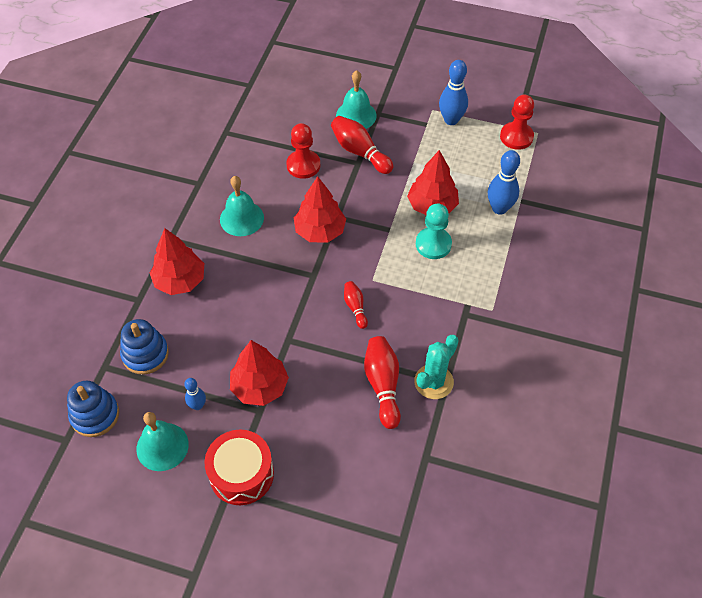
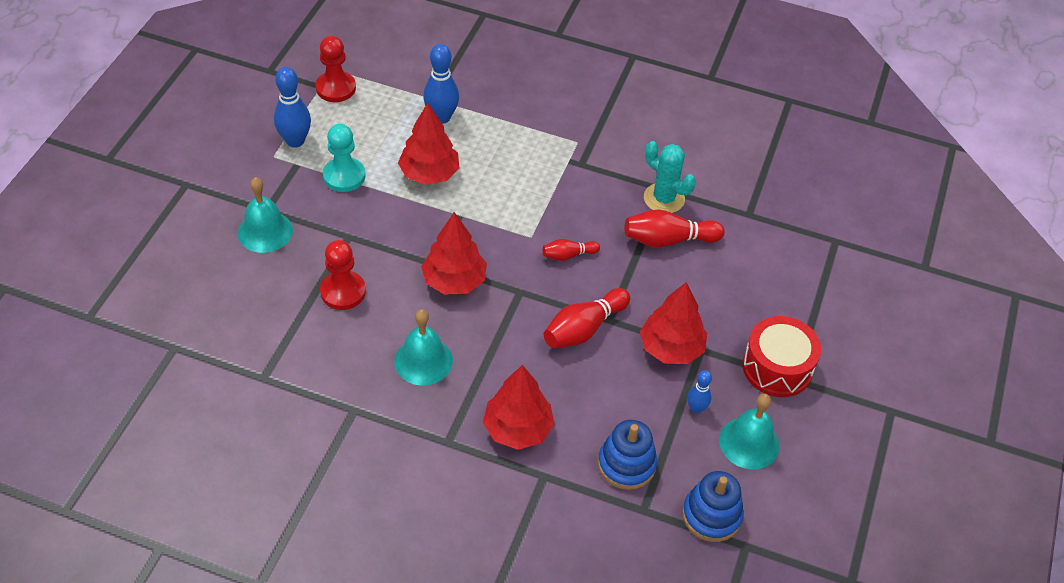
camera: 90 degrees left, 5 degrees down
(360, 152) = (331, 232): red bowling pin -> red bowling pin (584, 329)
(433, 244) = (486, 179): turquoise pawn -> turquoise pawn (344, 176)

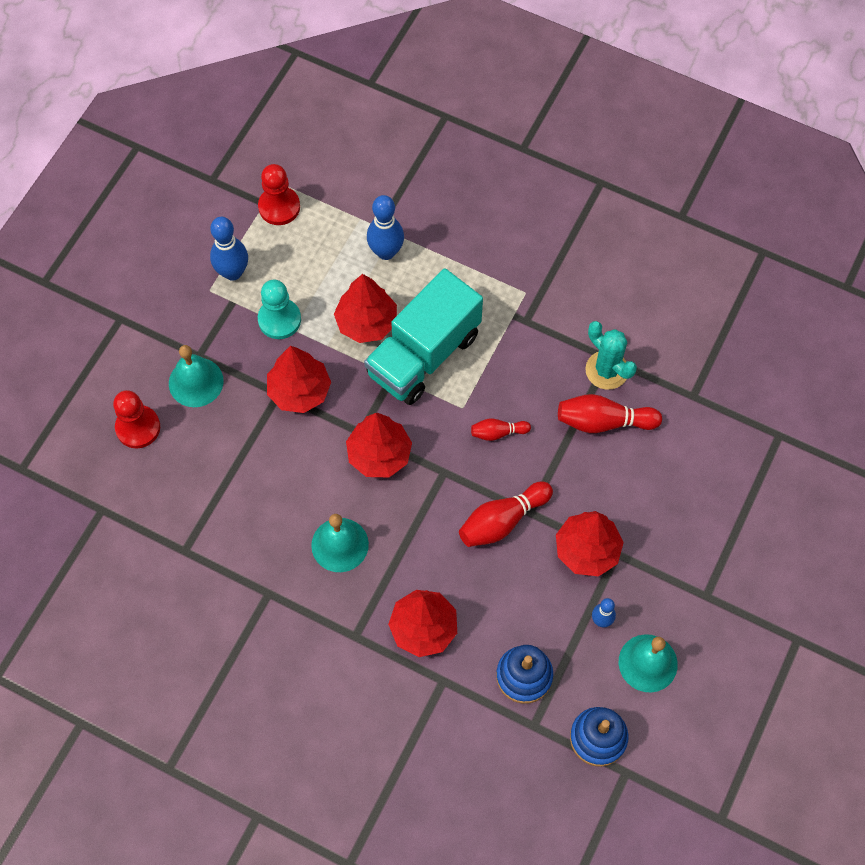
camera: 10 degrees right, 15 degrees up
(343, 292) = (268, 459): red pawn -> red pawn (138, 427)
(369, 233) = (299, 391): none -> red tree
(487, 196) = (424, 355): none -> turquoise truck
(777, 367) = (691, 581): red drum -> none

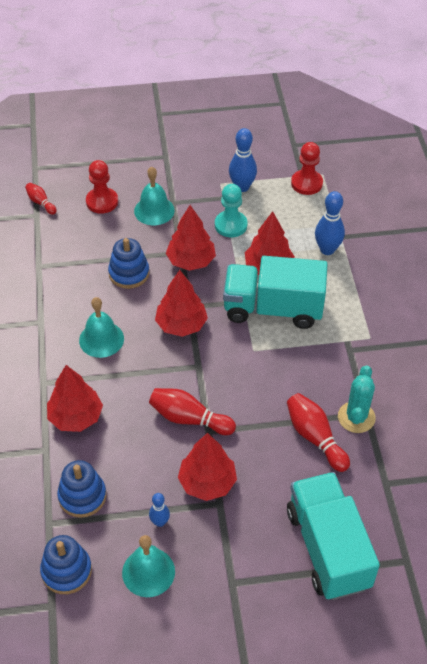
camera: 55 degrees right, 15 degrees down
(268, 463) = (129, 273): none -> blue stacking toy
(498, 433) = (252, 380): red bowling pin -> red bowling pin (41, 203)
(725, 491) = (327, 548): none -> turquoise truck

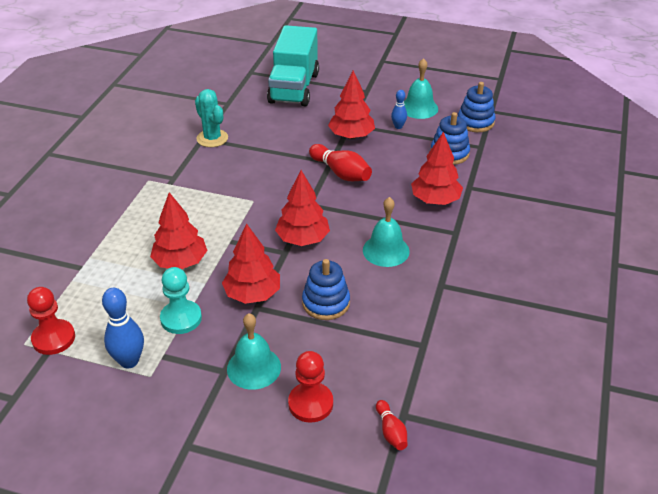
camera: 155 degrees left, 10 degrees down
(273, 308) = (208, 226): turquoise truck -> none
(315, 437) = (253, 136): red bowling pin -> none
(327, 249) = (108, 259): blue bowling pin -> none
(356, 417) = (212, 138): turquoise cactus -> turquoise cactus turned 75 degrees counterclockwise

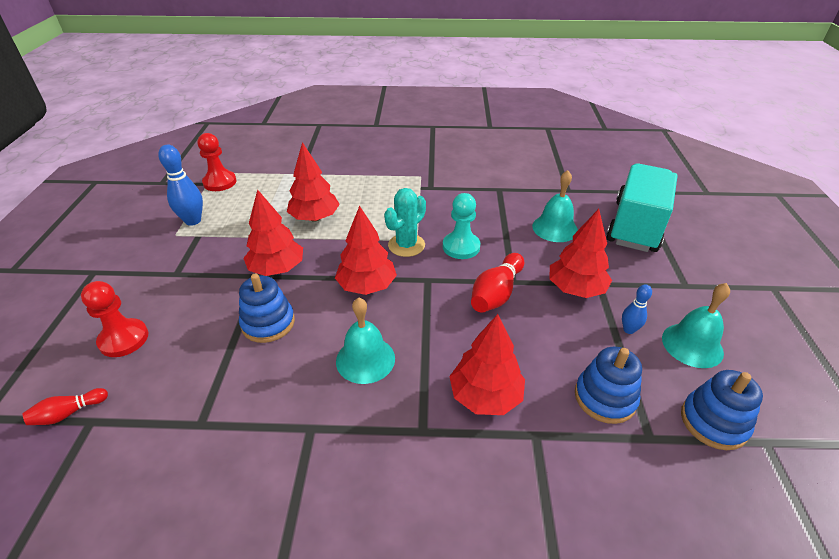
camera: 75 degrees right, 0 degrees up
(181, 318) = (242, 235): turquoise pawn -> turquoise pawn (461, 247)
(212, 138) = (503, 194): turquoise cactus -> turquoise cactus (406, 245)
(254, 367) = (177, 290): turquoise bell -> turquoise bell (555, 228)
(294, 88) = (635, 226): turquoise truck -> turquoise truck turned 120 degrees clockwise

